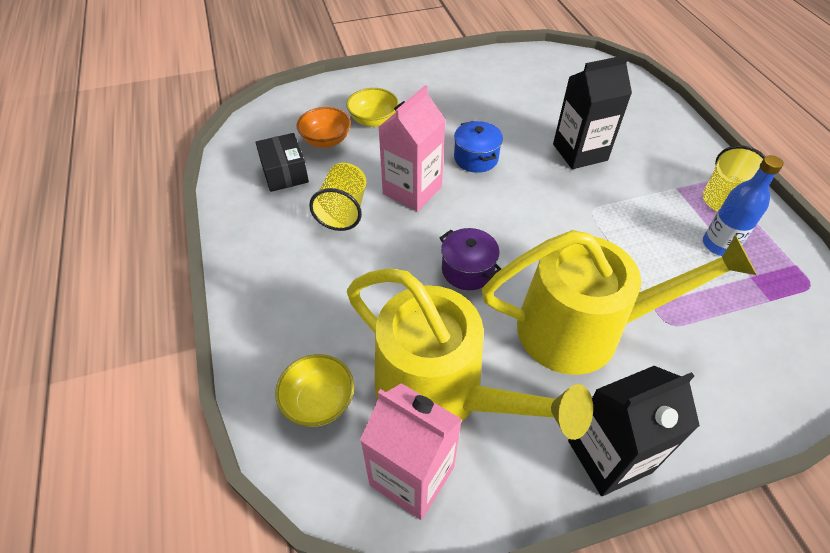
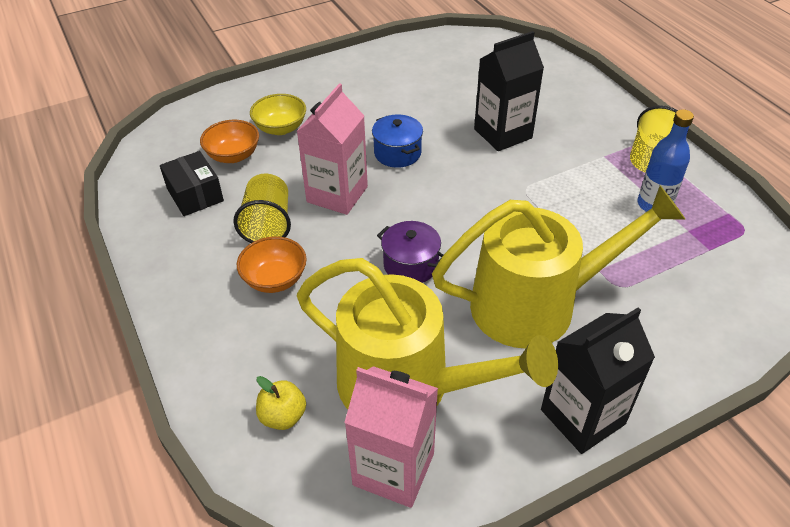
camera: 10 degrees left, 5 degrees down
(319, 402) = (283, 416): yellow bowl -> yellow apple
(339, 264) = (275, 279): none -> orange bowl

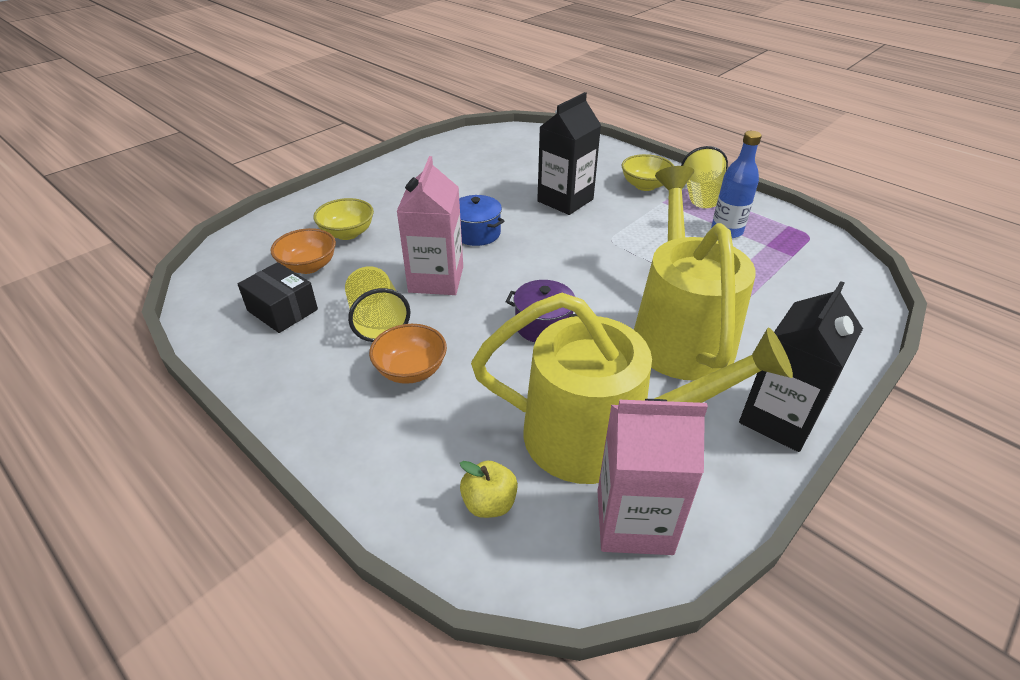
camera: 20 degrees left, 5 degrees down
(537, 304) = (679, 332): yellow watering can -> yellow watering can turned 60 degrees counterclockwise
(596, 132) = (645, 185): none -> yellow bowl

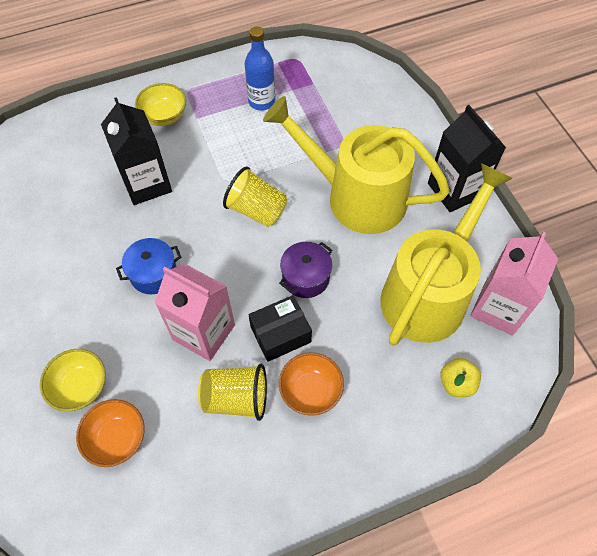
camera: 65 degrees left, 20 degrees up
(282, 310) = (176, 478): black box -> black box (280, 334)
(701, 197) = (207, 89): yellow cup -> yellow cup (257, 210)

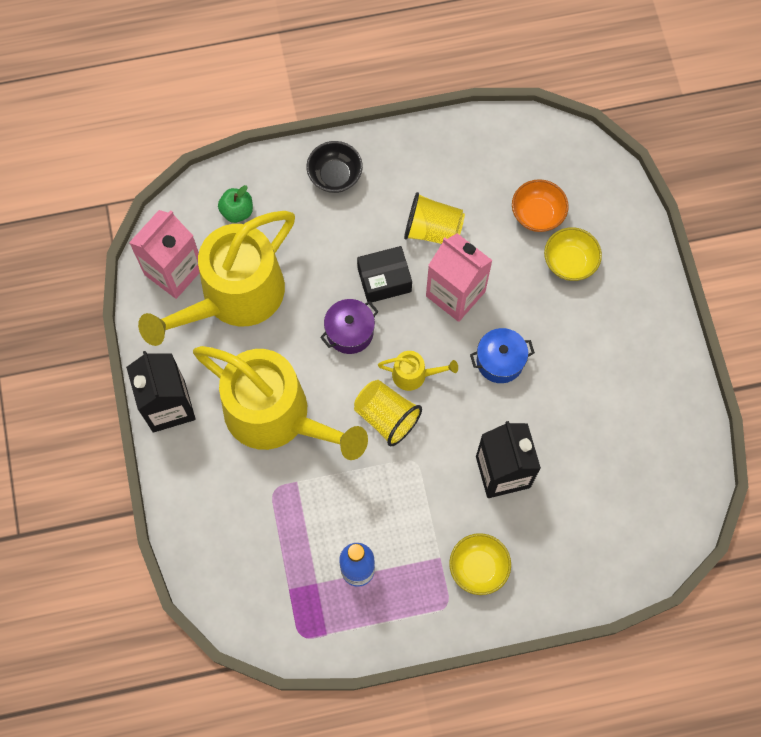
camera: 170 degrees left, 10 degrees up
(236, 249) = (414, 375): none -> yellow watering can
(310, 391) = (366, 226): orange bowl -> none
(359, 446) = (335, 176): none -> black bowl
(456, 383) = (237, 211): yellow apple -> green apple

